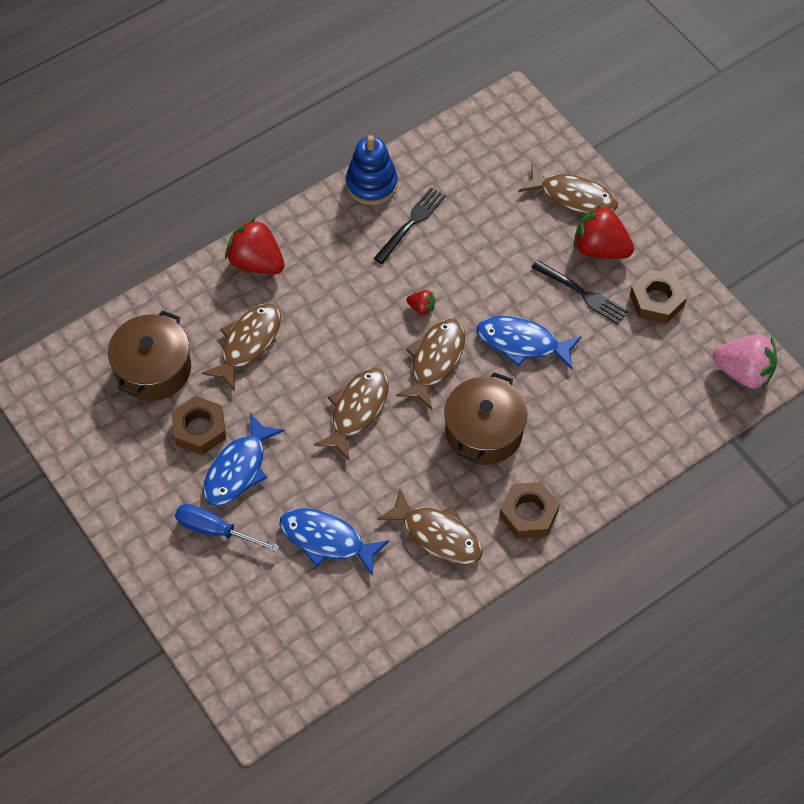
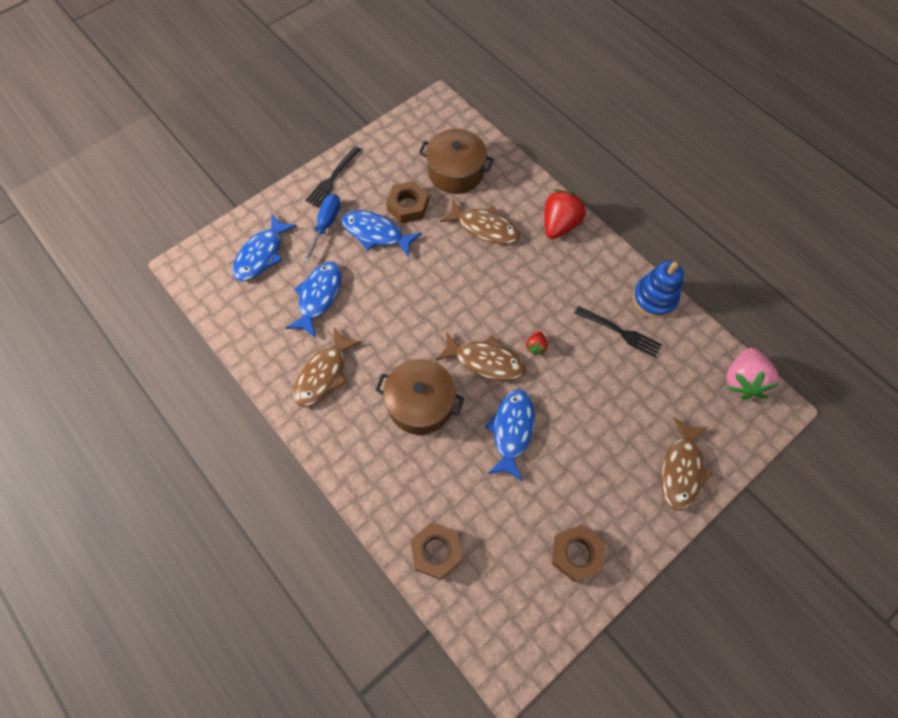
camera: 85 degrees right, 5 degrees up
(252, 612) = (261, 254): none -> blue fish
(357, 410) = (433, 307): brown fish -> none
(528, 514) = (344, 444): brown nut -> brown nut (436, 551)
(582, 293) = (573, 481): black fork -> black fork (333, 178)
(600, 249) = (626, 497): red strawberry -> none
(743, 372) = (506, 645): pink strawberry -> pink strawberry (742, 381)

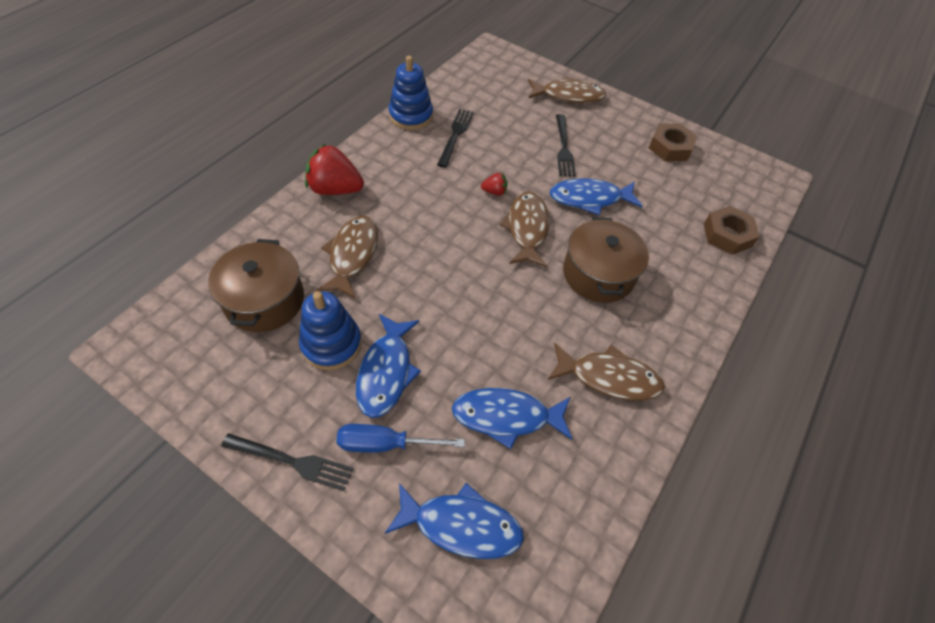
camera: 110 degrees left, 10 degrees down
(408, 206) = (331, 344): brown nut -> blue stacking toy
(590, 432) = (564, 148): none -> black fork
(742, 381) = (475, 66): pink strawberry -> none

